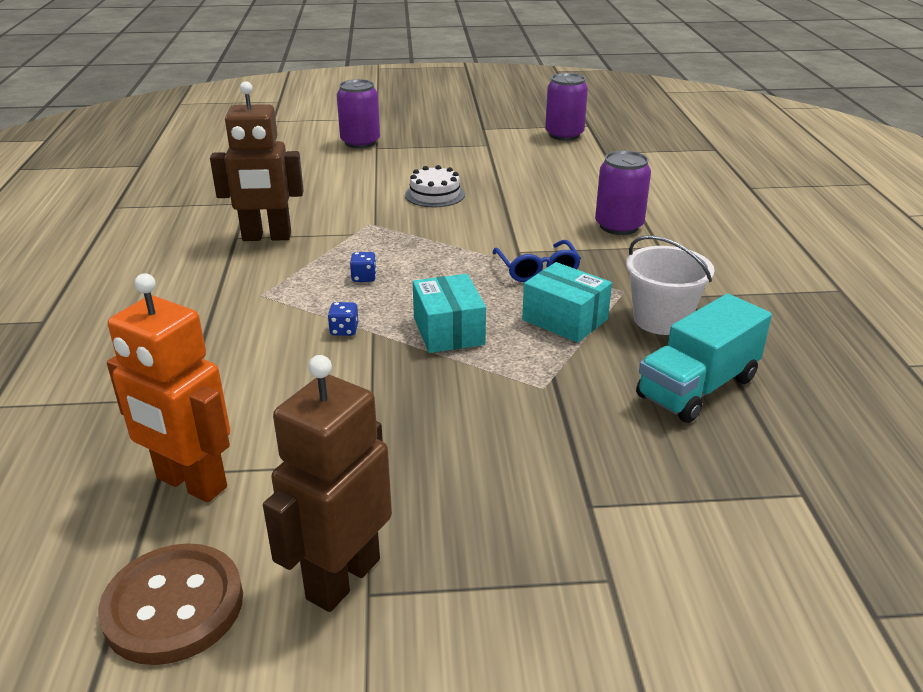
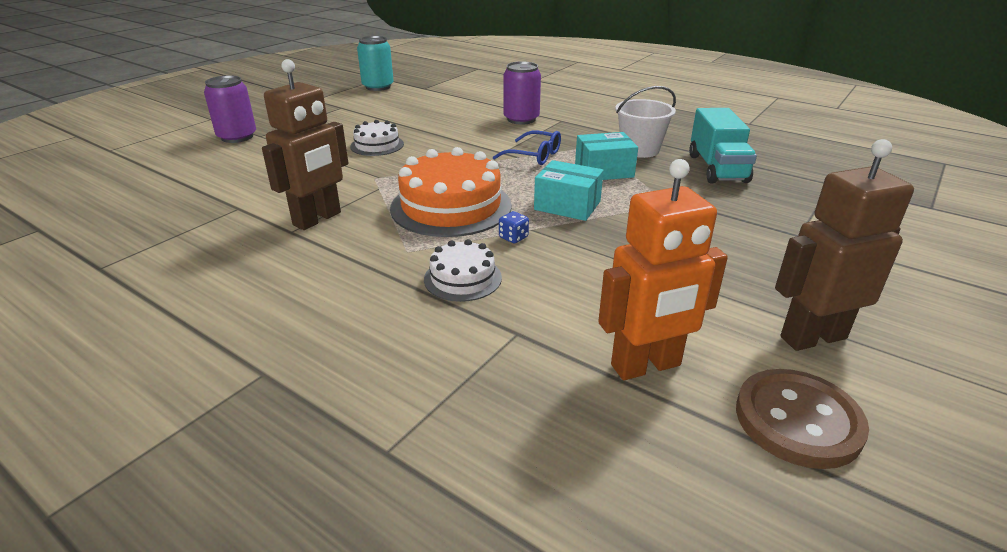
camera: 50 degrees left, 0 degrees up
(244, 337) = (462, 278): none -> white cake
(342, 578) = (812, 337): brown robot -> brown robot turned 90 degrees clockwise
(364, 277) = (451, 206): blue dice -> orange cake
(564, 135) = (378, 87): purple can -> turquoise can

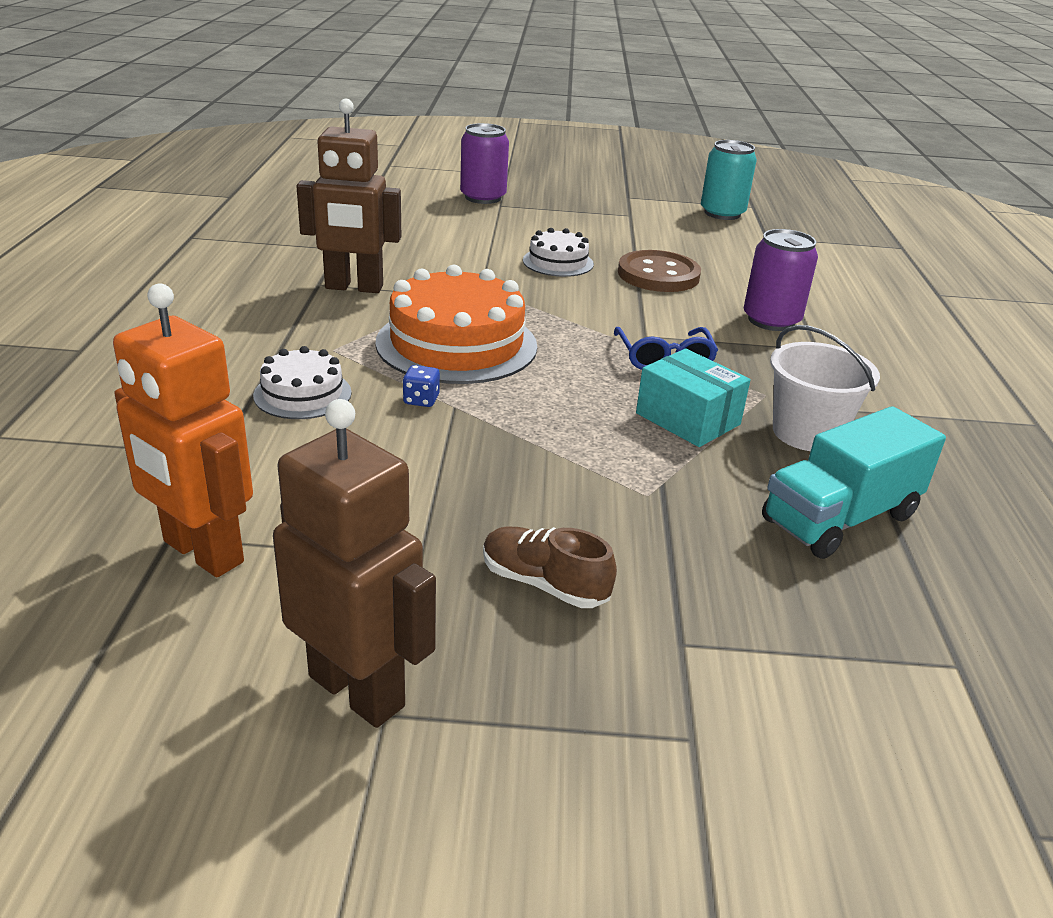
camera: 55 degrees right, 0 degrees up
(567, 205) = (545, 415): turquoise box -> none
(736, 255) = (544, 584): none -> brown shoe
(798, 420) = (147, 695): brown button -> brown button (658, 275)

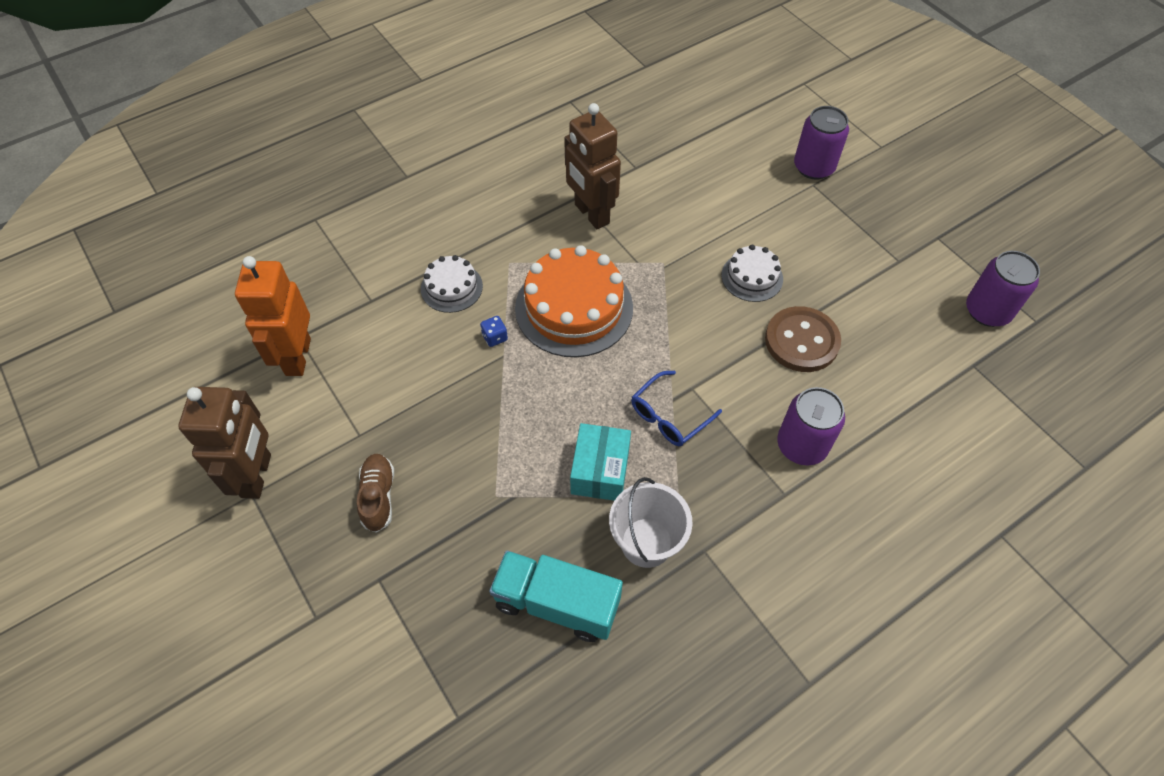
camera: 55 degrees right, 25 degrees up
(722, 213) = (987, 311): turquoise can -> purple can

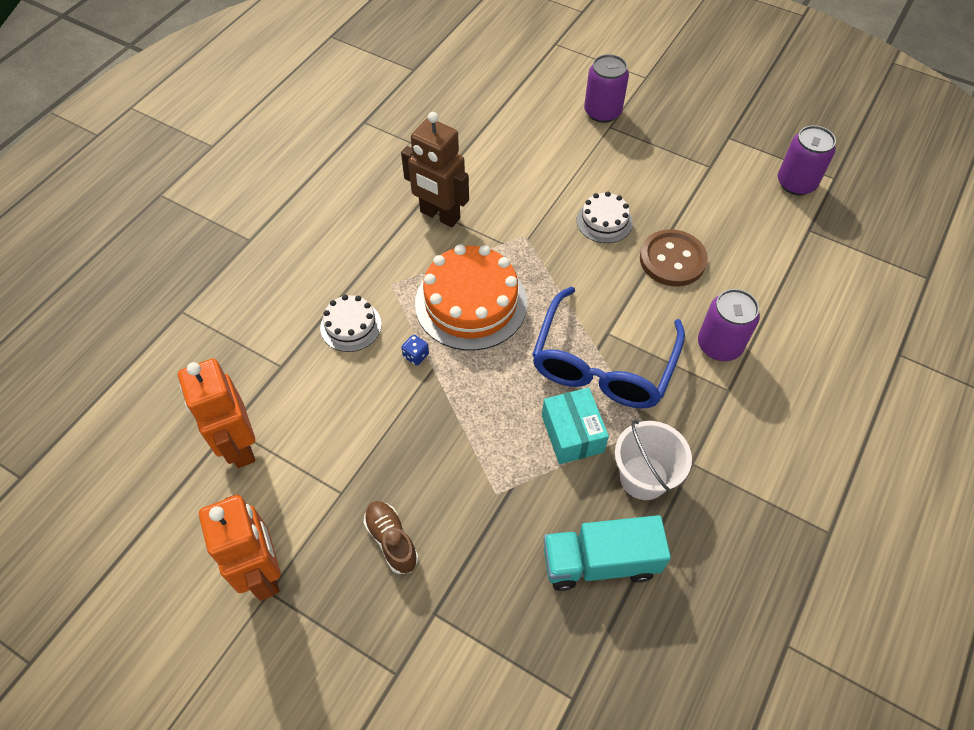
camera: 25 degrees left, 0 degrees up
(257, 476) = (264, 572): brown robot -> orange robot
(669, 416) = (602, 364): blue glasses -> blue glasses, size x1.97

